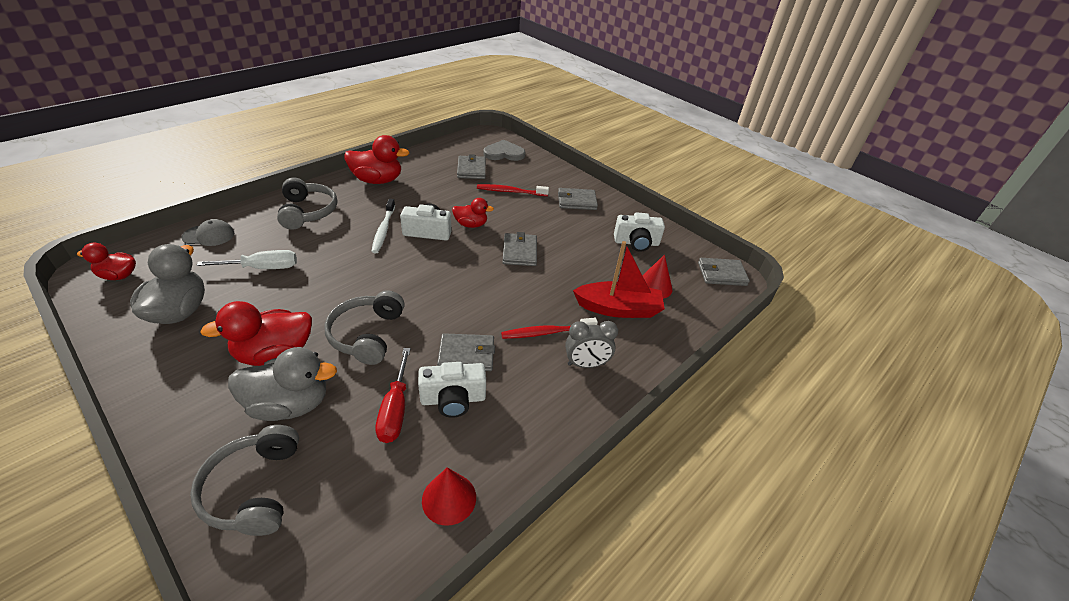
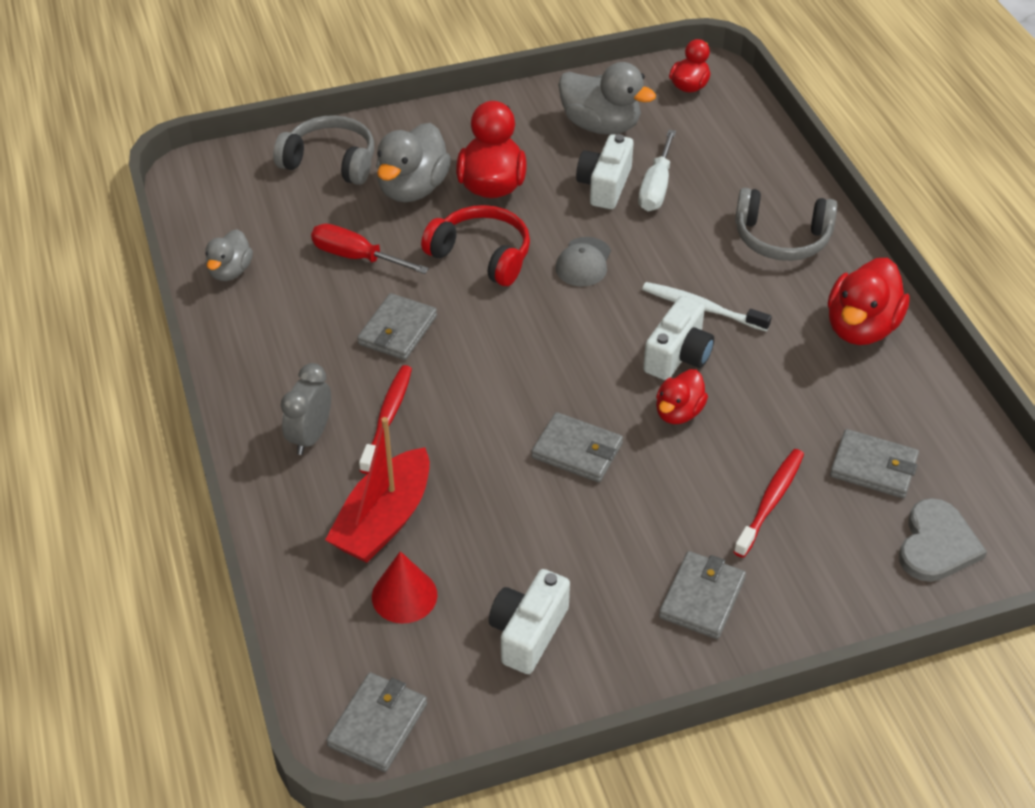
camera: 120 degrees right, 5 degrees up
(209, 235) = (750, 148): grey cap -> grey cap (583, 262)
(367, 335) = (482, 255): grey headphones -> red headphones
(449, 498) = (230, 271): red cone -> grey duck
(453, 399) = (340, 302): white camera -> white camera (605, 186)

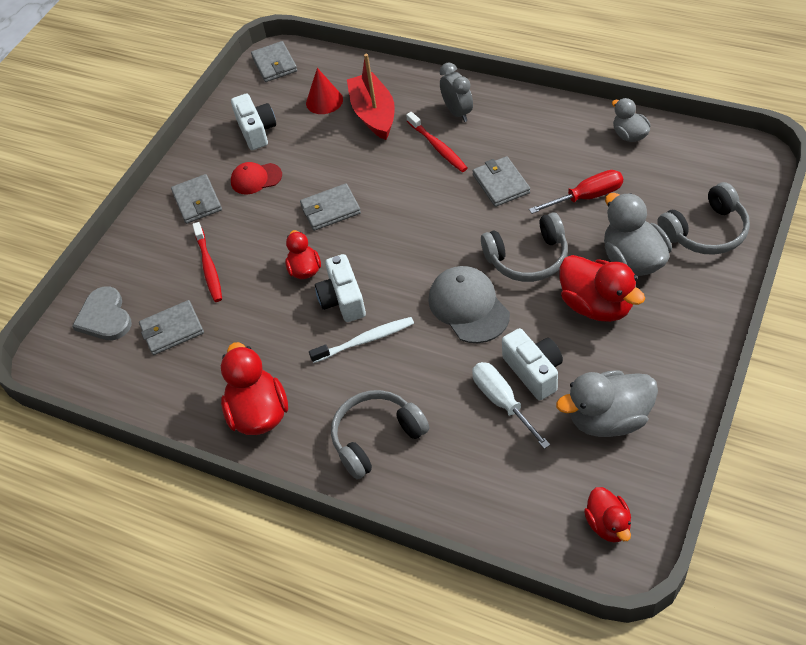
camera: 140 degrees right, 5 degrees up
(482, 255) = (528, 258): red headphones -> grey headphones
(583, 262) = (468, 306): grey cap -> grey cap, size x1.59
(606, 563) = (256, 179): none -> red cap

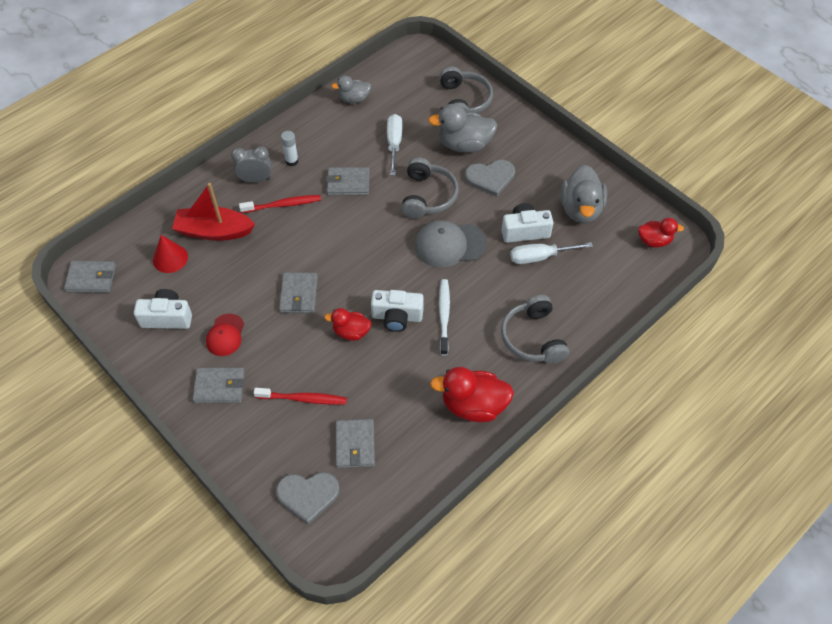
camera: 75 degrees left, 5 degrees up
(501, 127) = (292, 161): none -> white glue stick
(587, 197) = (394, 144): red screwdriver -> white screwdriver
(596, 306) = (490, 178): red duck -> grey heart

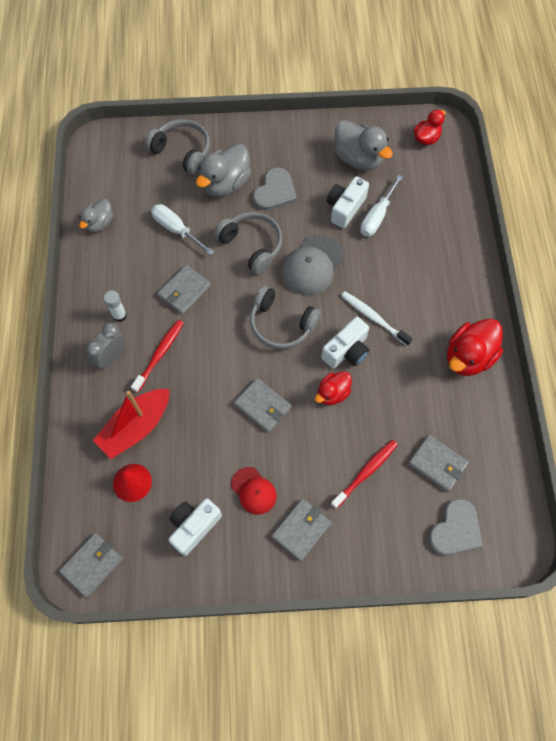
camera: 50 degrees left, 10 degrees up
(533, 338) = (443, 275): grey headphones -> grey headphones (281, 324)

